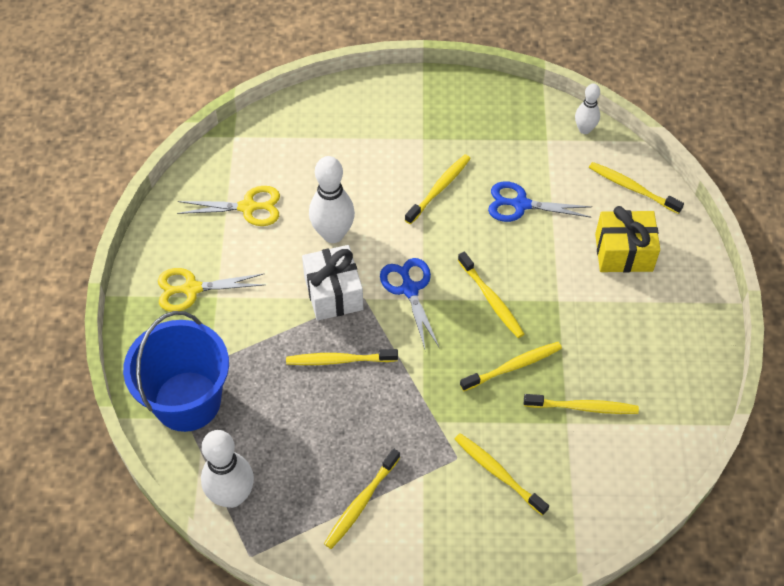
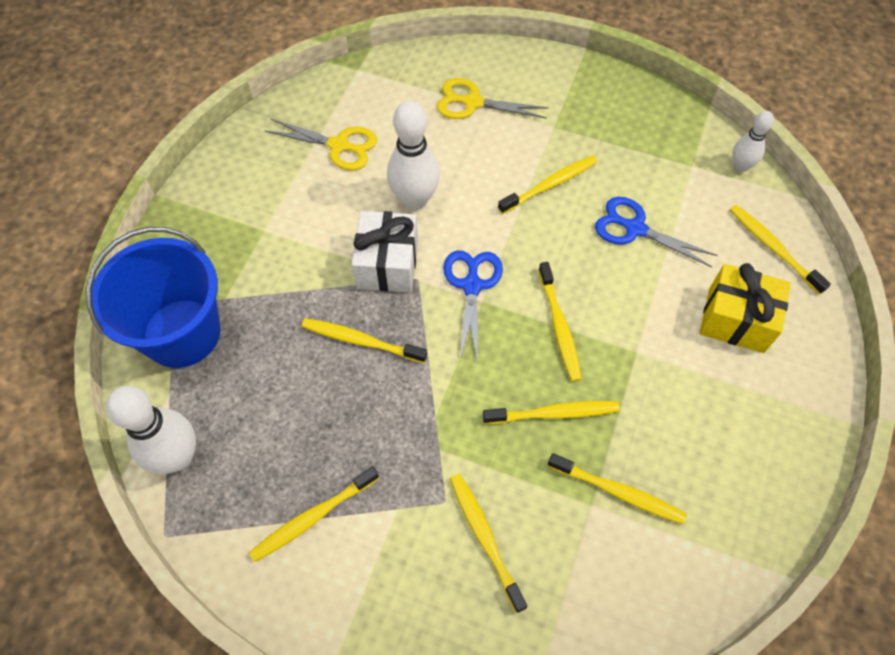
camera: 20 degrees right, 5 degrees up
(192, 289) = (243, 214): yellow scissors -> yellow scissors (473, 103)

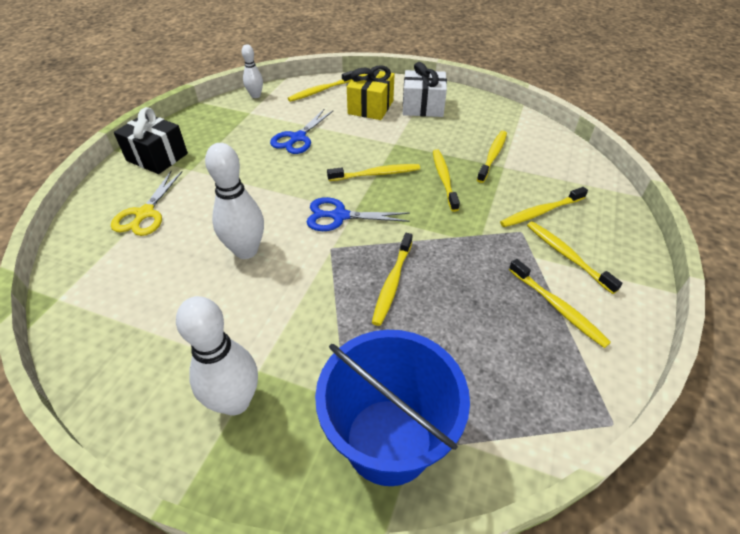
camera: 90 degrees left, 15 degrees down
(178, 457) = (532, 423): white bowling pin -> white bowling pin (235, 401)
(339, 146) = (161, 310): yellow scissors -> none
(387, 264) = (314, 267): white gift -> white gift (423, 107)
(550, 185) = (250, 174): yellow toothbrush -> yellow toothbrush (567, 256)
(575, 89) = (157, 157): none -> black gift

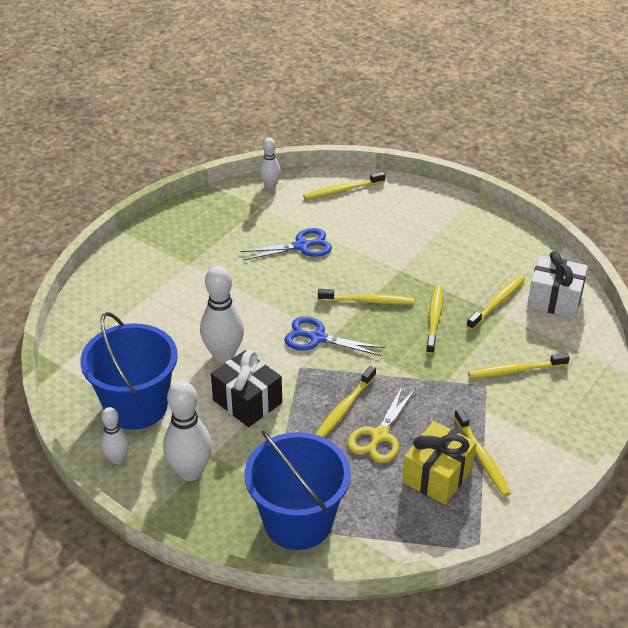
camera: 15 degrees right, 5 degrees down
(136, 405) = (117, 458): none -> white bowling pin
(145, 213) = (140, 302): yellow scissors -> yellow scissors (379, 436)
(154, 329) = (136, 406): none -> blue bucket
(157, 157) = (158, 244): black gift -> black gift (247, 401)
(298, 138) = (301, 246): blue scissors -> blue scissors turned 150 degrees counterclockwise
(370, 107) = (390, 221): yellow gift -> yellow gift (437, 475)
(423, 107) = (448, 230): white gift -> white gift (554, 299)
(567, 256) = (517, 416): yellow toothbrush -> none

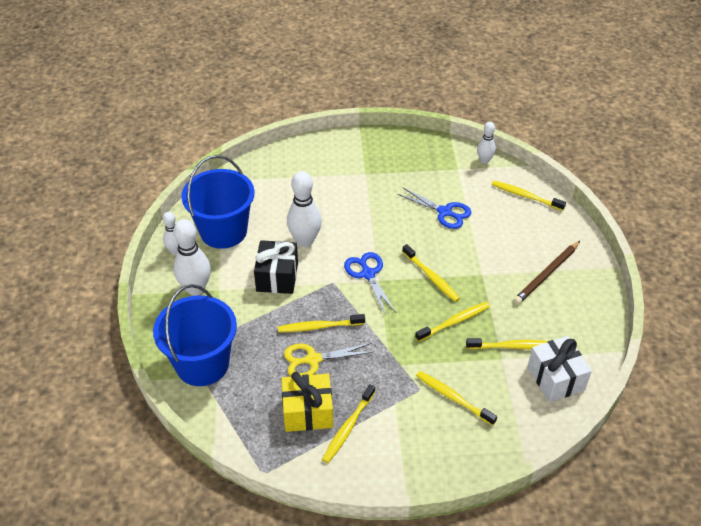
camera: 50 degrees right, 5 degrees up
(442, 235) = (546, 274): none -> brown pencil

